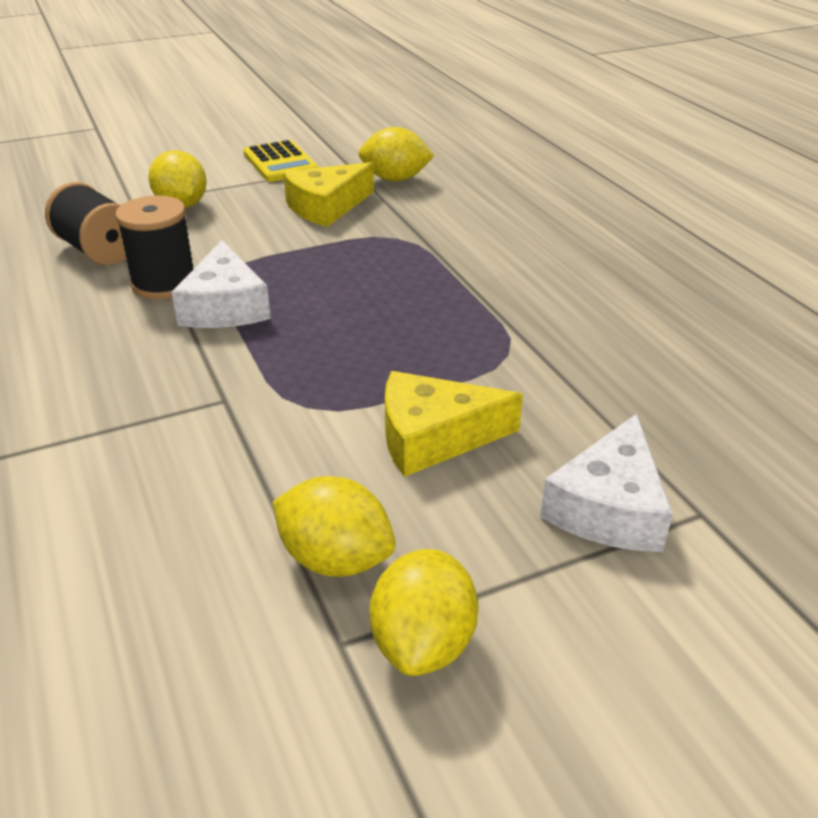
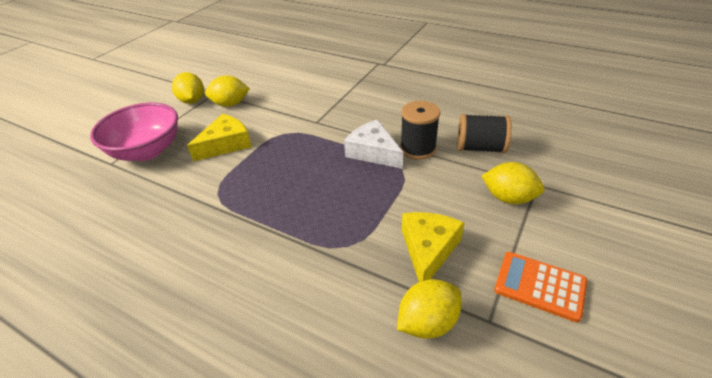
camera: 145 degrees right, 5 degrees up
(280, 163) = (539, 286): yellow calculator -> orange calculator
(609, 507) = (147, 151): white cheese -> pink bowl

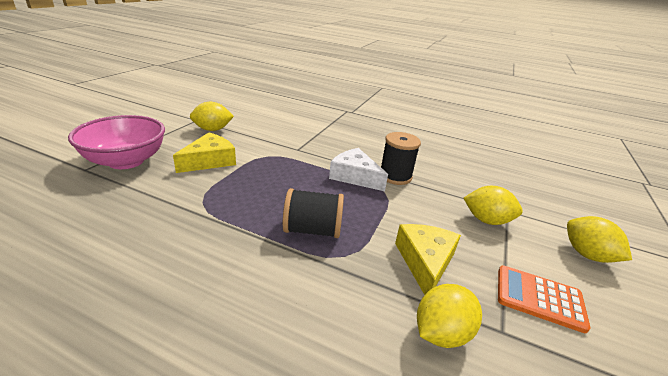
camera: 10 degrees left, 10 degrees down
(192, 101) = (174, 124): yellow lemon -> yellow lemon (587, 255)
(480, 148) = (450, 179): black spool -> black spool (312, 230)

